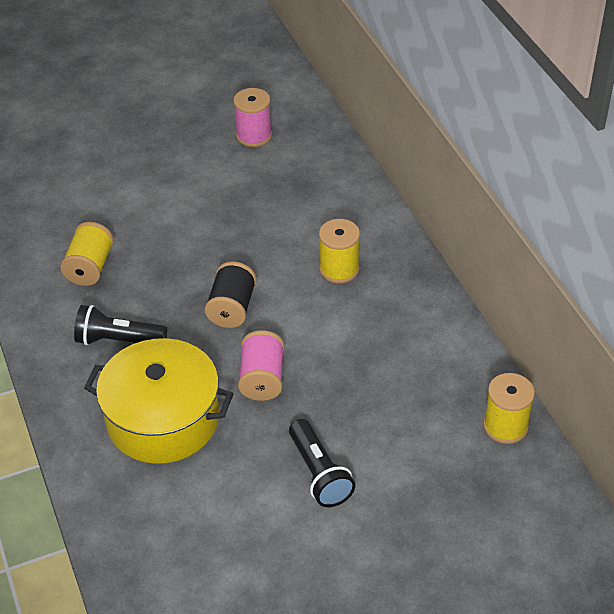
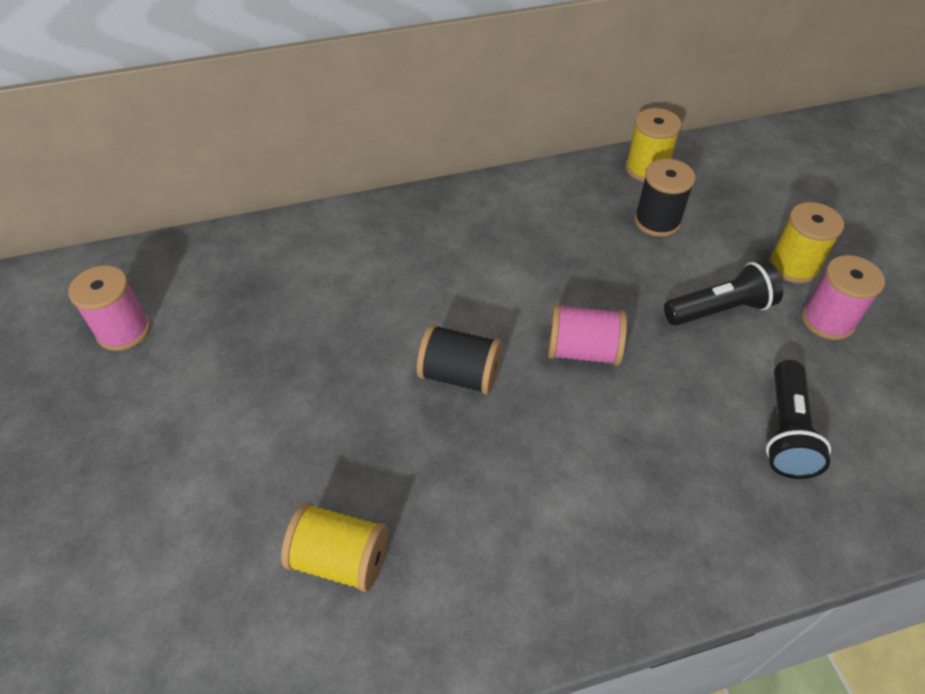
camera: 85 degrees left, 5 degrees up
(118, 340) = (504, 516): black flashlight -> black flashlight (786, 431)
(163, 419) = (651, 461): yellow pot -> none
(317, 555) = (827, 320): none -> pink spool
(339, 269) = (411, 265): yellow spool -> yellow spool (793, 266)
(427, 432) = (657, 221): none -> black spool

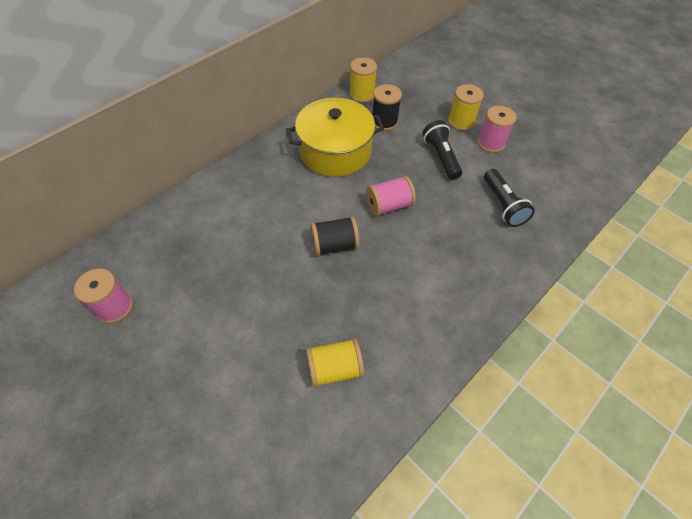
camera: 30 degrees left, 5 degrees up
(549, 238) = (335, 151): none -> yellow pot
(720, 309) = (441, 157): black flashlight -> black flashlight turned 60 degrees counterclockwise

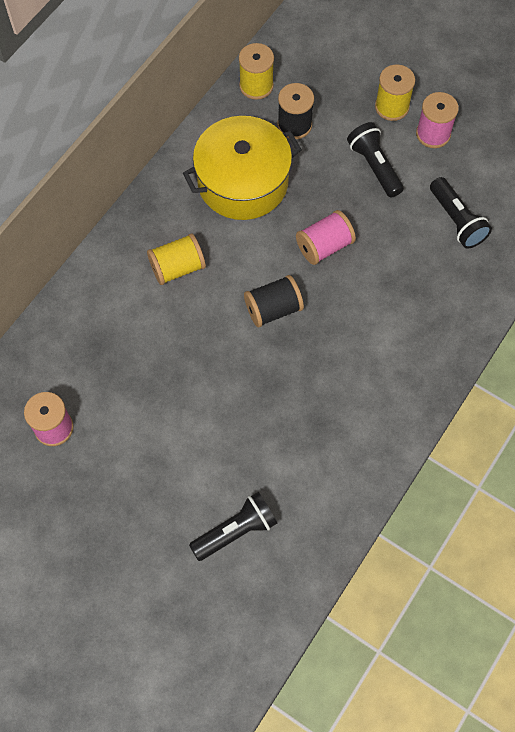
camera: 10 degrees left, 10 degrees up
(243, 440) = (236, 531): none -> black flashlight
(335, 369) = (307, 446): yellow spool -> yellow spool (177, 268)

